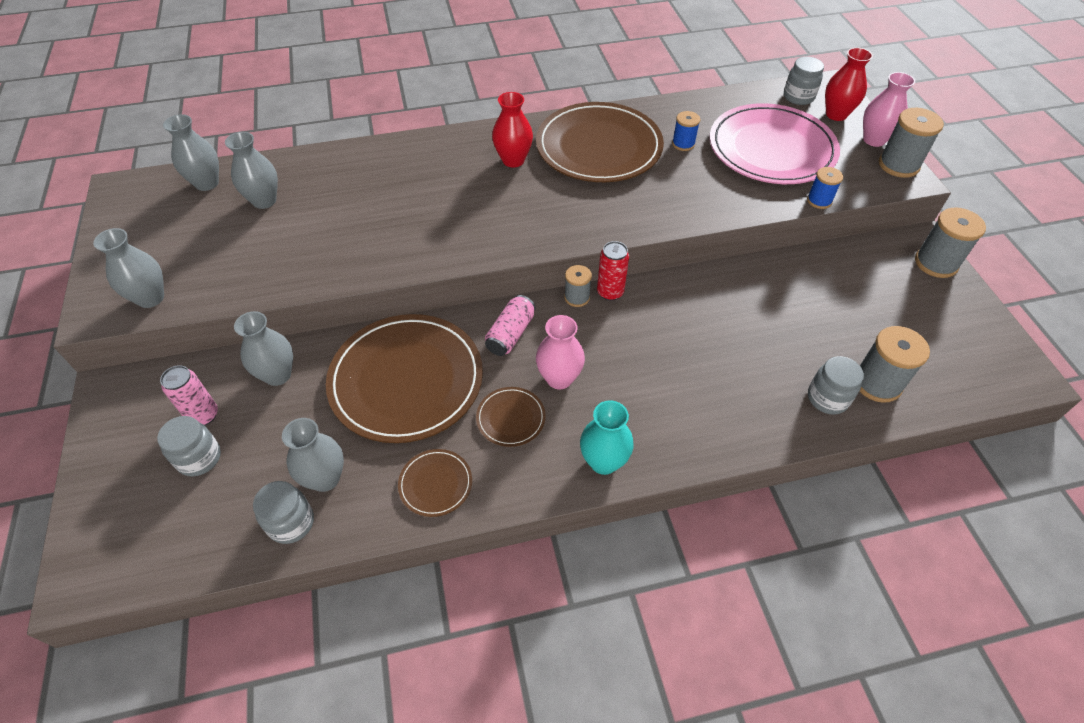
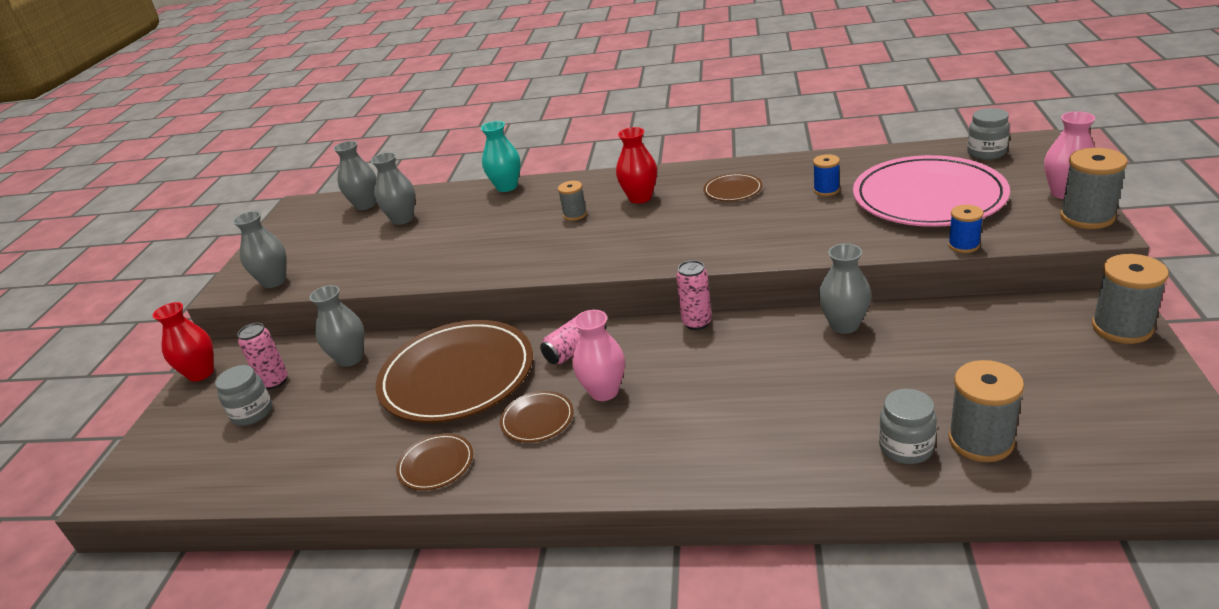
camera: 25 degrees right, 20 degrees down
(291, 523) = (294, 475): grey jar -> none
(325, 478) = (342, 444): grey vase -> grey vase (844, 325)
(577, 297) = (659, 324): grey spool -> grey spool (575, 215)
(599, 147) = (732, 190): brown plate -> brown plate, size x0.43
(603, 461) = (611, 471): turquoise vase -> turquoise vase (507, 187)
(610, 292) = (697, 322): red can -> pink can
(836, 114) = (1026, 169): red vase -> red vase (201, 373)

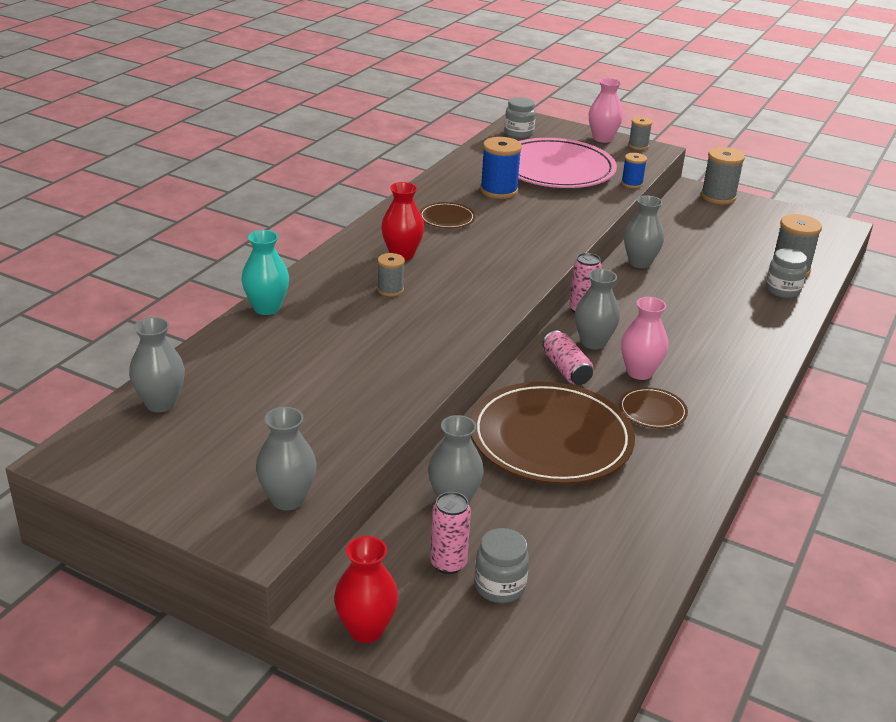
camera: 75 degrees left, 0 degrees up
(402, 219) = (247, 384): grey vase -> grey vase (593, 342)
(436, 464) = (677, 474): brown plate -> none
(826, 190) = (499, 191): blue spool -> blue spool, size x1.69
(1087, 217) = (638, 146): grey spool -> grey spool, size x0.59

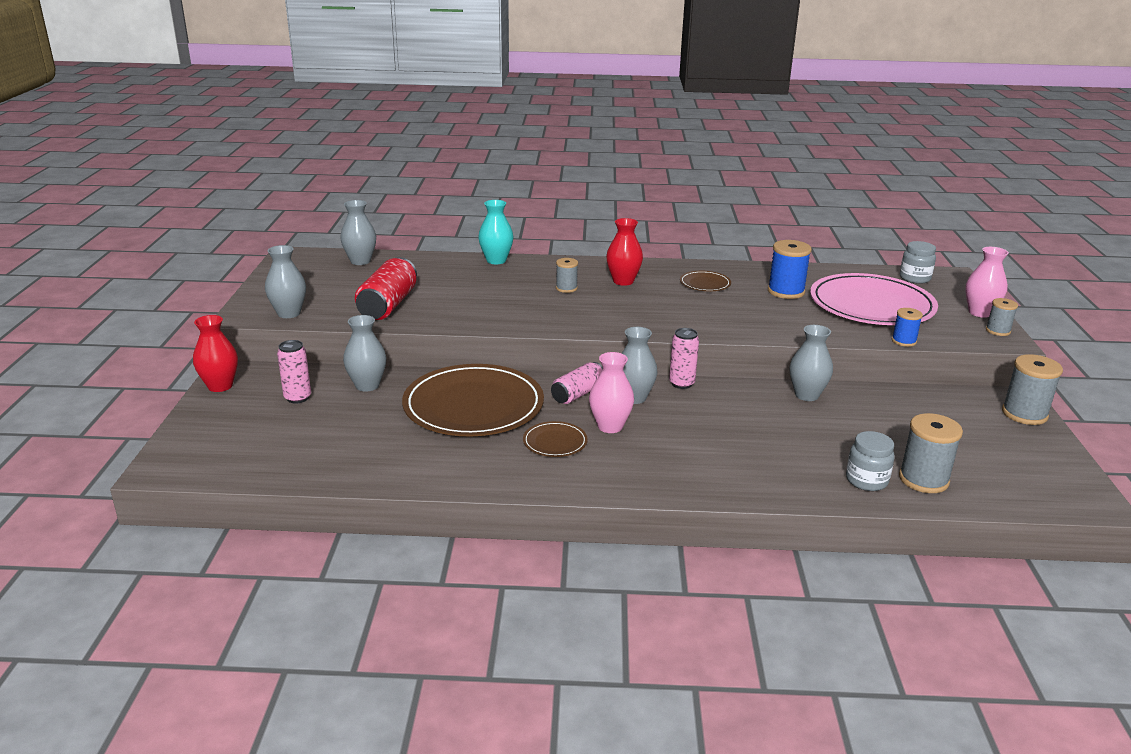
camera: 65 degrees right, 5 degrees down
(331, 415) = (388, 305): none -> red can
(499, 586) = (283, 420): grey jar -> none

